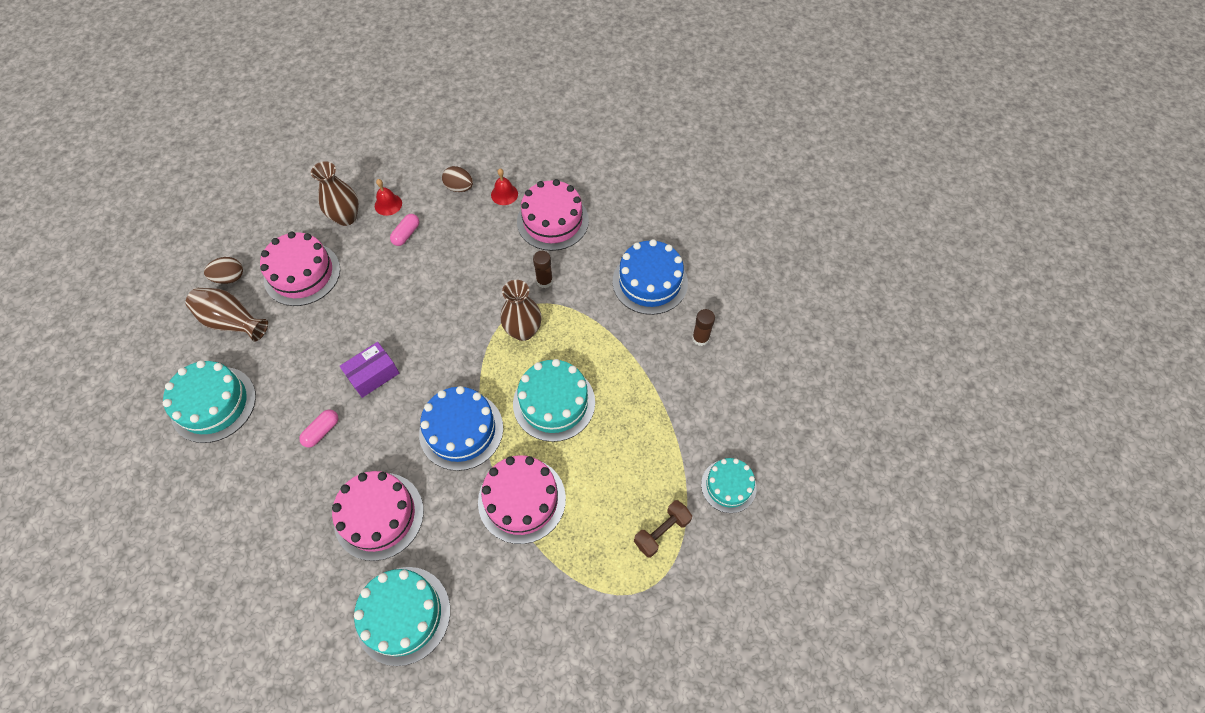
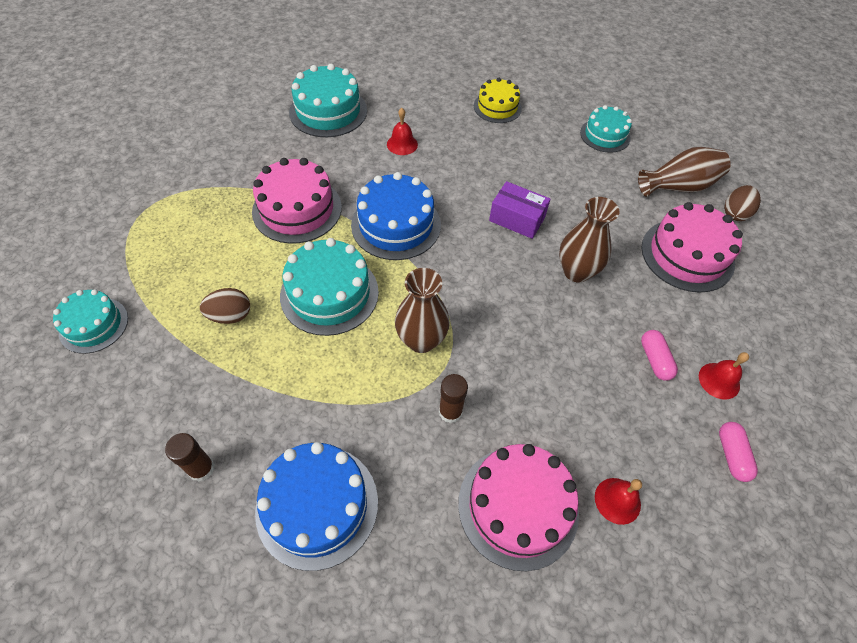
camera: 140 degrees right, 5 degrees down
(213, 404) = (605, 135): turquoise cake -> turquoise cake, size x0.63
(254, 503) = (497, 107): none -> yellow cake
(322, 431) = (506, 163): pink capsule -> pink capsule (731, 455)
(346, 217) = (734, 334): brown vase -> brown vase (576, 271)
(373, 375) = (517, 219): purple box -> purple box turned 75 degrees counterclockwise
(379, 515) = (402, 144): pink cake -> red bell
(459, 188) = (678, 466): brown egg -> brown egg (230, 316)
(662, 532) = (149, 253): brown dumbbell -> none

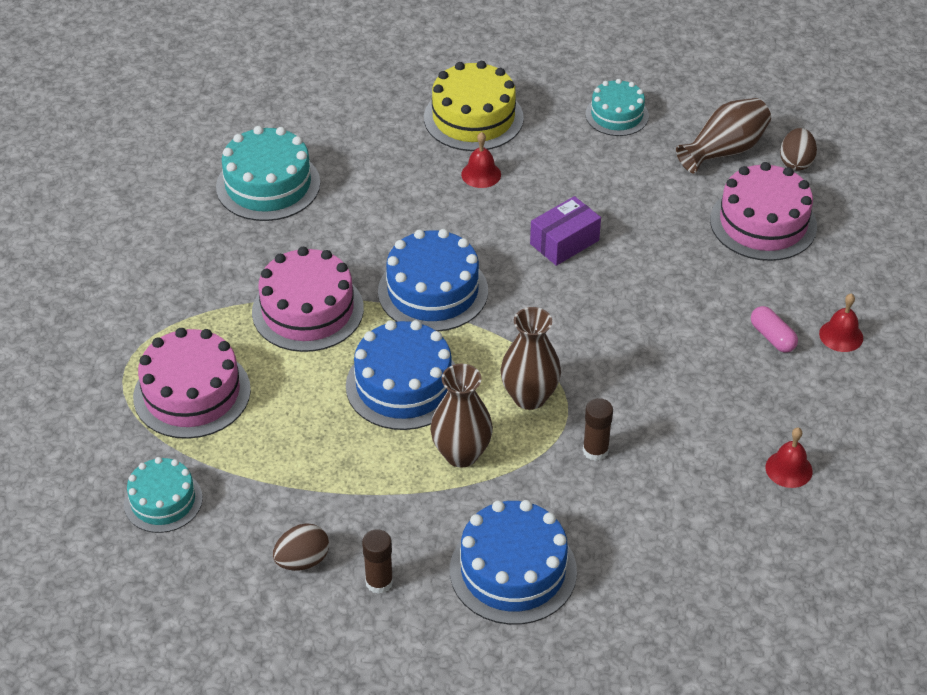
camera: 20 degrees left, 10 degrees down
(230, 316) = (309, 442): brown egg -> brown egg (302, 560)
(329, 293) = (403, 385): turquoise cake -> blue cake
(402, 144) = (384, 198): red bell -> red bell (481, 174)
(497, 107) = (473, 118): yellow cake -> yellow cake, size x1.58
(517, 219) = (564, 242): purple box -> purple box turned 45 degrees counterclockwise
(518, 506) = (701, 505): pink cake -> pink cake (192, 393)
(576, 271) = (655, 277): brown vase -> brown vase (461, 454)
(731, 455) = (876, 396): pink capsule -> none

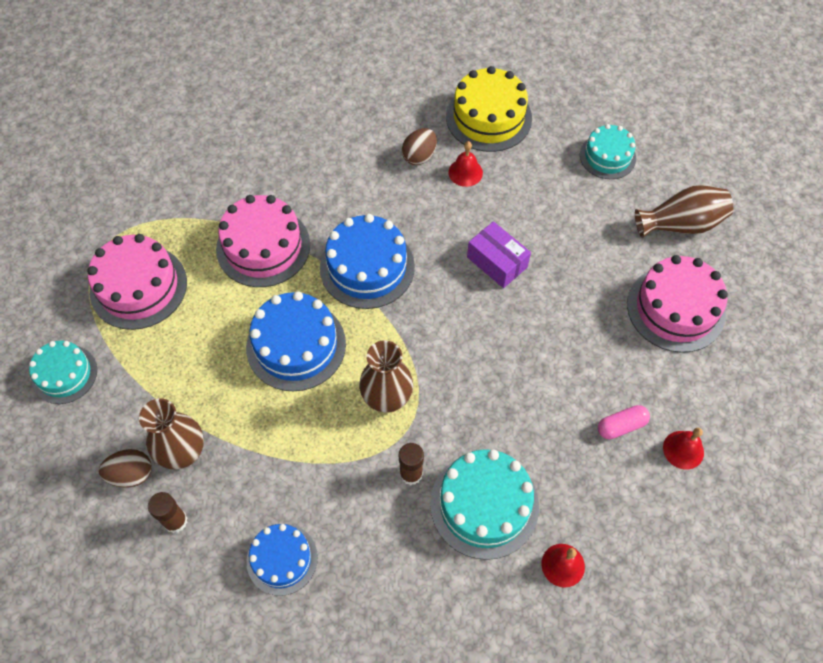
camera: 25 degrees right, 15 degrees up
(268, 185) = (297, 122): turquoise cake -> turquoise cake (484, 504)
(461, 454) = (304, 429): brown vase -> brown vase (183, 453)
(513, 570) = (282, 559): blue cake -> blue cake, size x0.63
(564, 242) = (497, 262): purple box -> purple box turned 60 degrees clockwise
(772, 337) = (621, 426): pink capsule -> pink capsule turned 75 degrees clockwise
(796, 162) = (738, 259): brown egg -> brown egg (419, 156)

